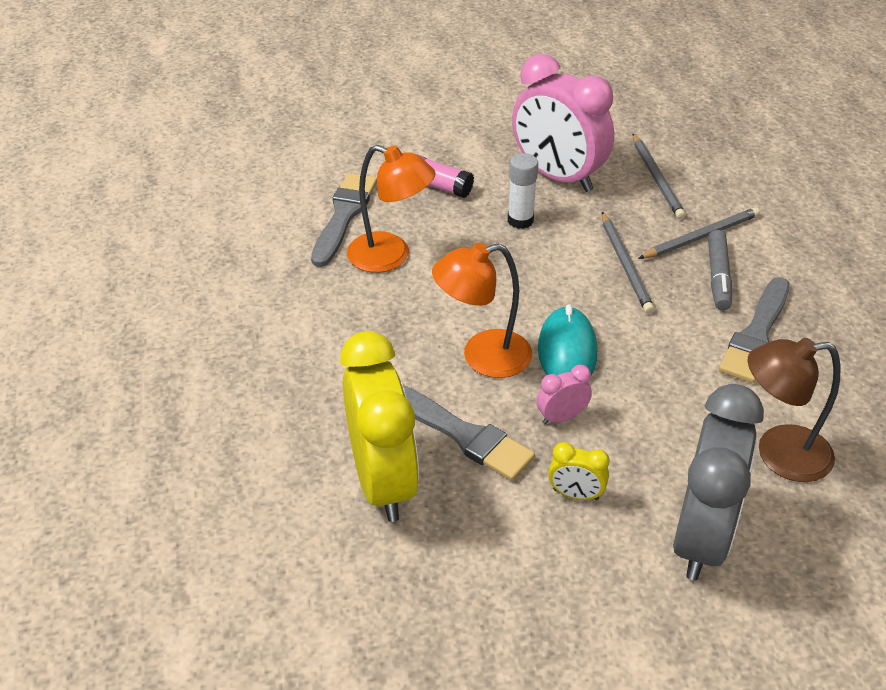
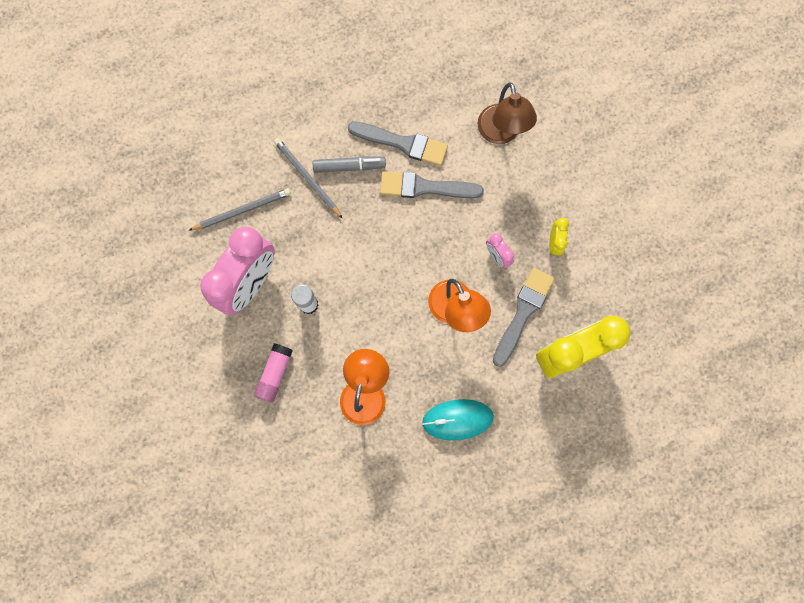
camera: 100 degrees left, 35 degrees up
(343, 216) = (324, 437): grey brush -> grey brush (426, 187)
(567, 351) = (439, 258): turquoise mouse -> turquoise mouse (457, 419)
(625, 265) = (347, 227): grey pencil -> none
(701, 537) = (569, 174): grey clock -> none

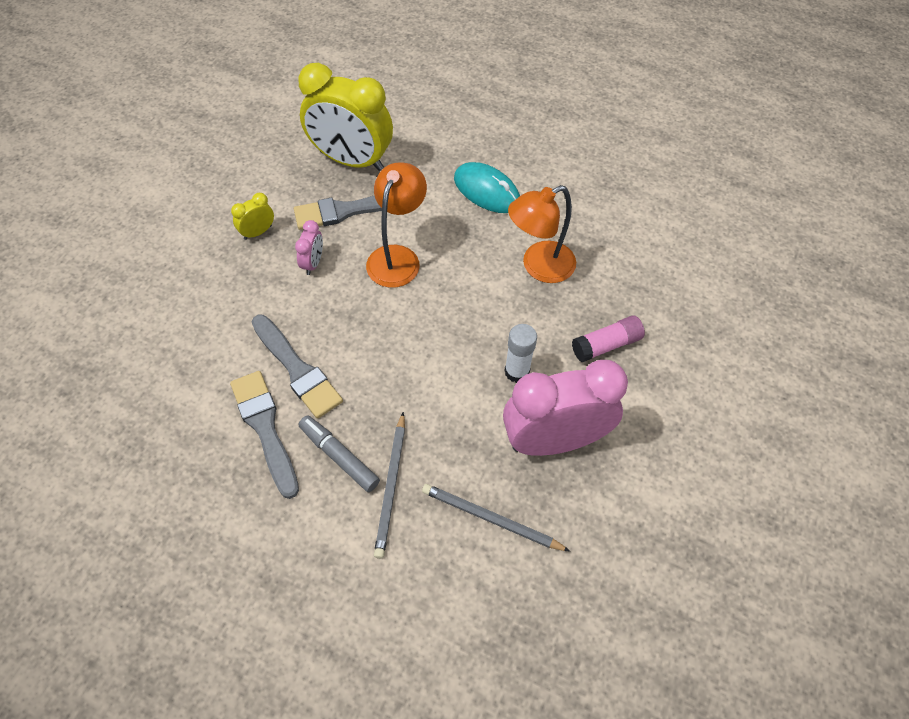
camera: 135 degrees left, 20 degrees down
(501, 133) = (174, 349): brown lamp -> none

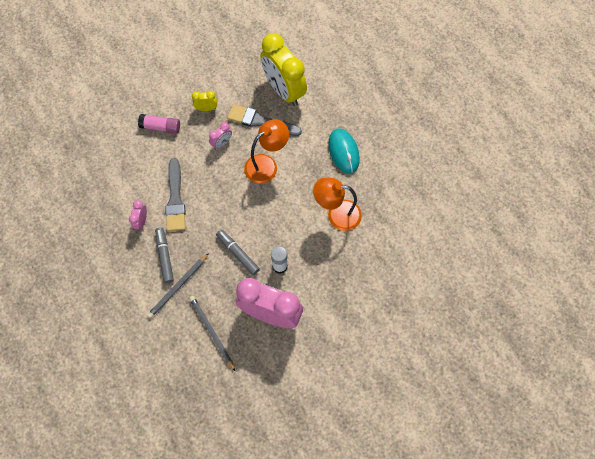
camera: 35 degrees right, 10 degrees up
(265, 428) = (141, 221): grey brush -> pink clock
(445, 389) = (238, 254): none -> grey marker
(606, 345) = (337, 280): pink glue stick -> pink glue stick (160, 127)

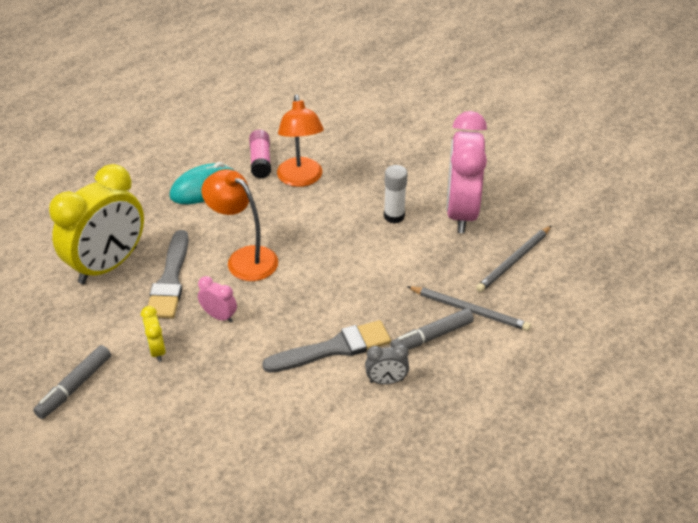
camera: 105 degrees left, 25 degrees down
(141, 221) = (386, 381): pink clock -> grey clock
(160, 127) = (205, 403): pink glue stick -> pink glue stick (260, 161)
(238, 254) = (393, 259): grey marker -> grey marker (75, 386)

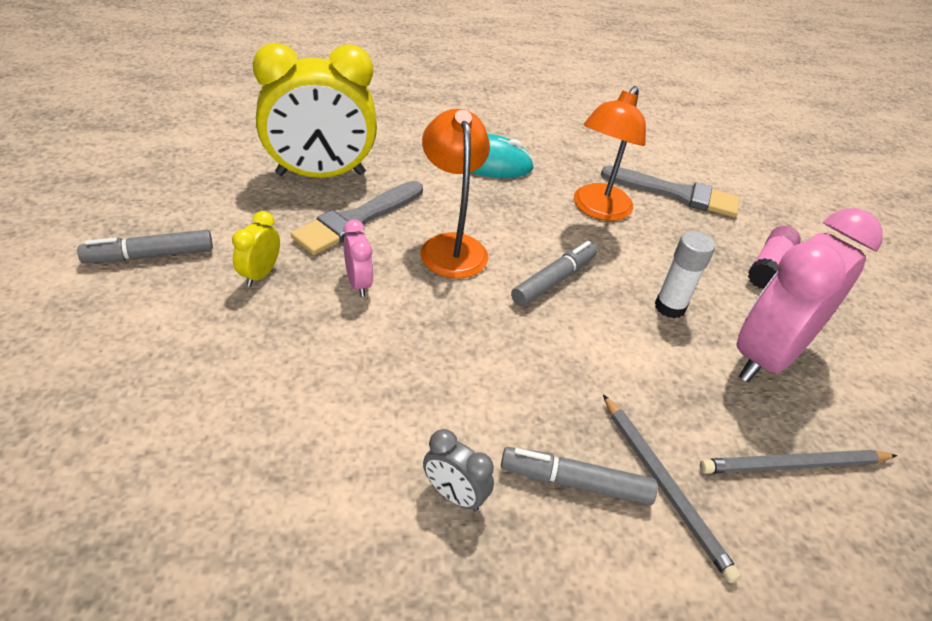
camera: 35 degrees right, 0 degrees up
(260, 161) = (572, 171): pink glue stick -> pink glue stick (769, 267)
(321, 241) = (553, 280): none -> grey marker
(333, 348) = (435, 404): grey brush -> grey brush (675, 194)

